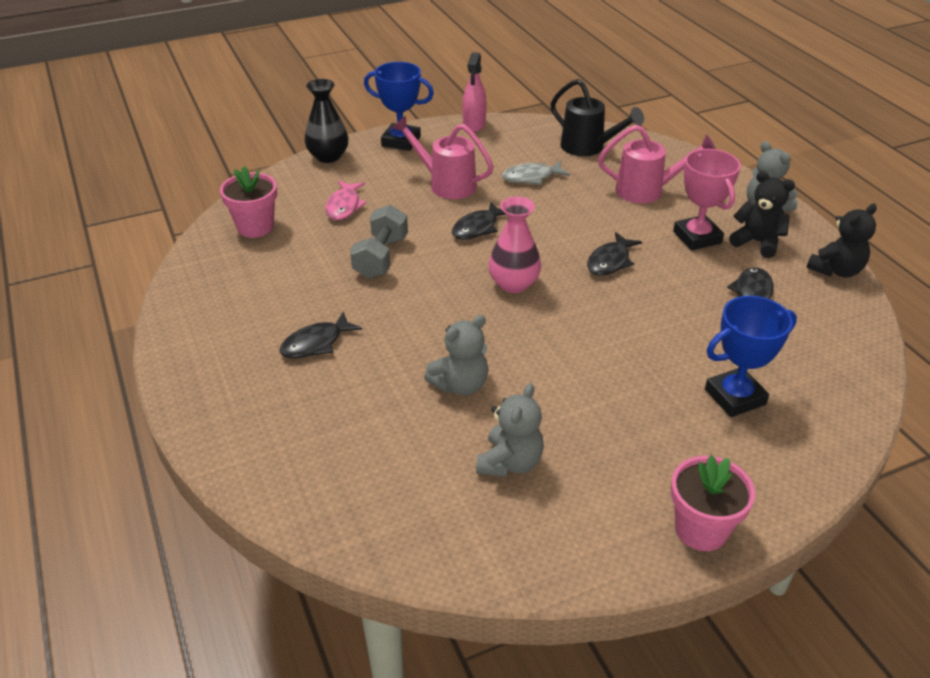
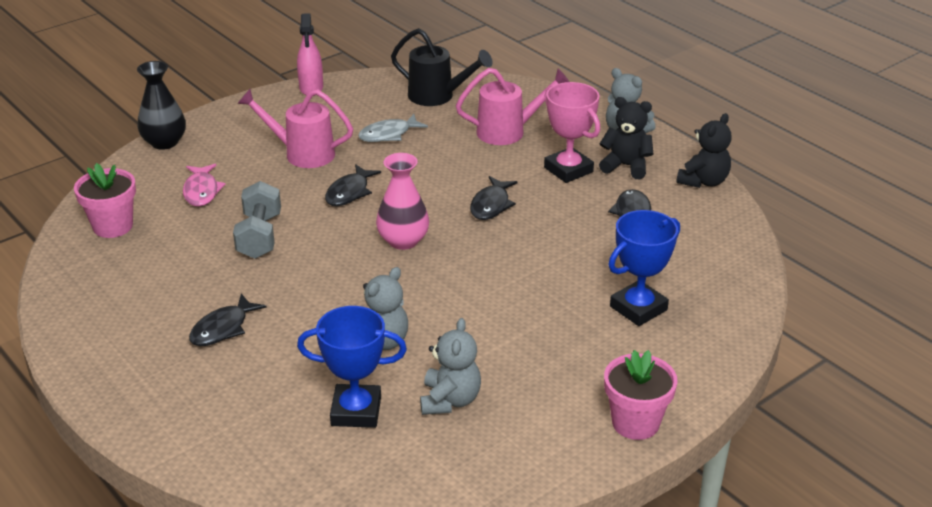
camera: 15 degrees left, 5 degrees down
(401, 141) = (238, 116): blue trophy -> blue trophy (356, 411)

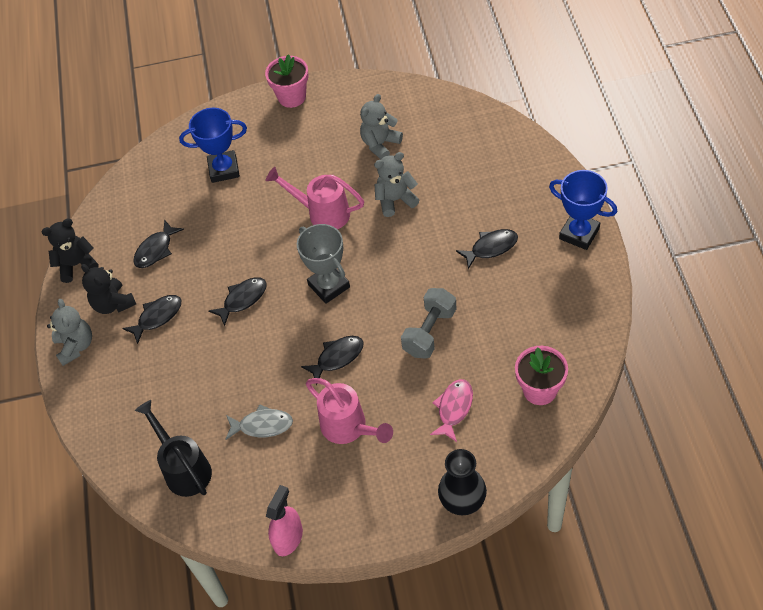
camera: 145 degrees left, 20 degrees up
(356, 411) = (437, 155): blue trophy -> blue trophy (579, 233)
(403, 241) = (329, 286): pink vase -> grey trophy
(508, 132) = (164, 386): pink watering can -> pink watering can (323, 213)
(568, 170) = (157, 317): pink trophy -> black fish

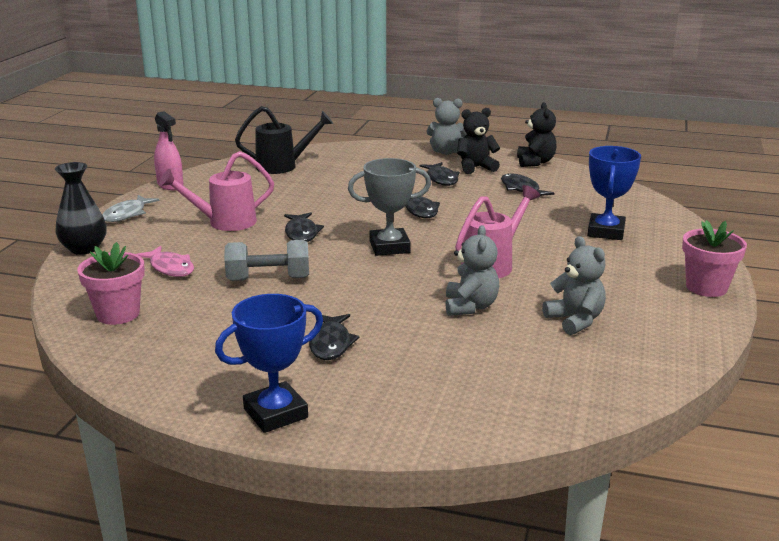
camera: 110 degrees right, 30 degrees down
(262, 425) = (279, 194): grey fish -> grey fish (127, 214)
(430, 332) = (268, 279): grey dumbbell -> grey dumbbell turned 60 degrees counterclockwise

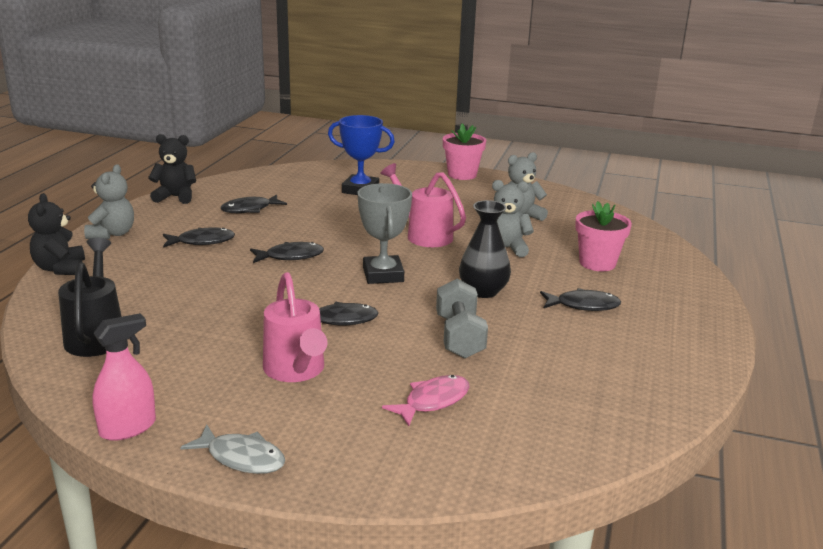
camera: 90 degrees left, 0 degrees up
(84, 248) = (368, 482): black vase -> black vase (483, 291)
(118, 314) = (556, 426): pink flower pot -> pink flower pot (597, 263)
(275, 413) = (699, 328): blue trophy -> none
(475, 168) = (175, 223): black teddy bear -> black teddy bear (60, 269)

